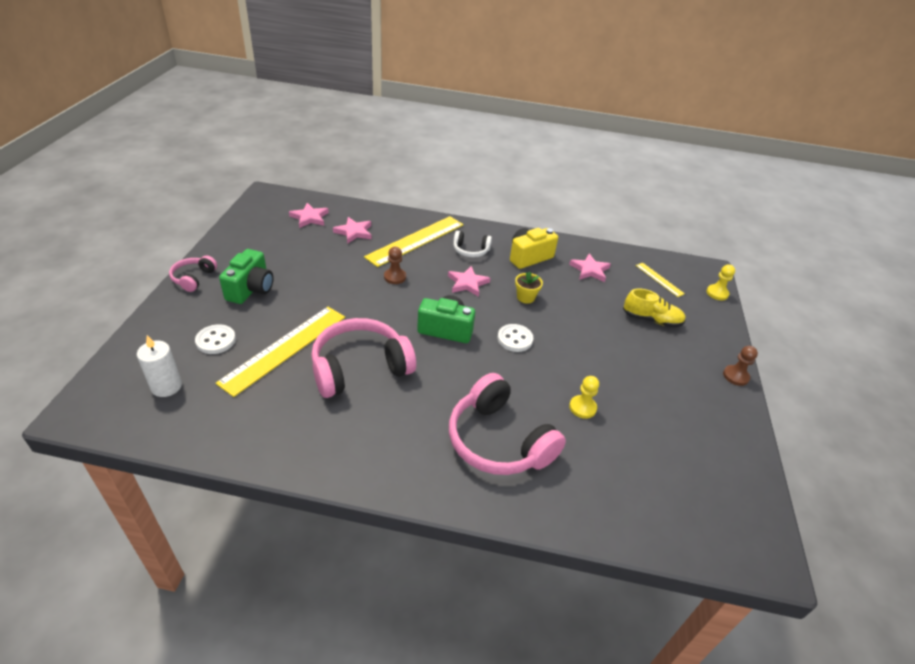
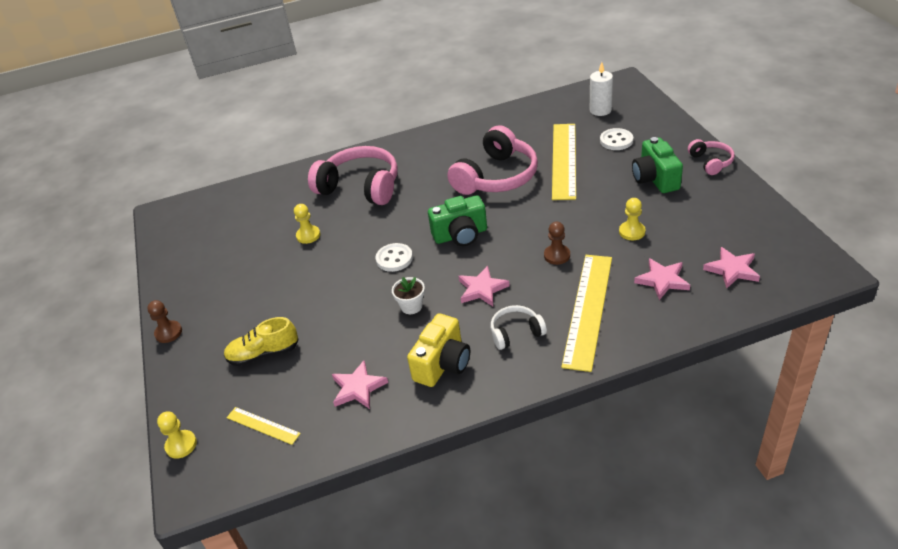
camera: 160 degrees right, 0 degrees up
(327, 265) = (632, 232): none -> yellow pawn
(525, 297) = (411, 306): yellow flower pot -> white flower pot

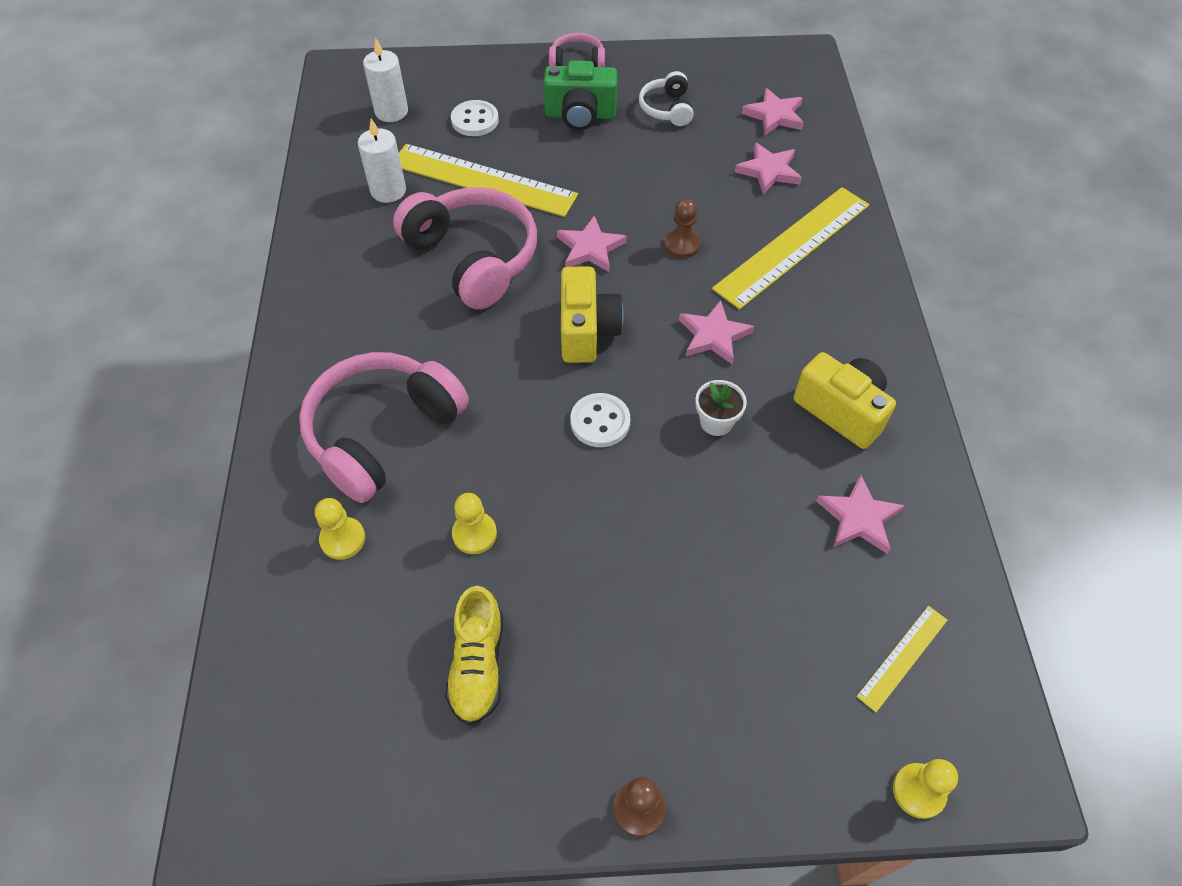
camera: 80 degrees left, 15 degrees up
(264, 354) = (750, 641): yellow shoe -> yellow shoe (478, 664)
(460, 235) = (587, 331): green camera -> yellow camera
(516, 333) = (809, 322): white headphones -> white headphones (667, 109)
(530, 218) = (590, 248): none -> pink star
(532, 131) = (388, 191): none -> white candle
(588, 309) = (793, 246): yellow ruler -> yellow ruler turned 75 degrees counterclockwise
(632, 232) = (670, 167): yellow pawn -> yellow pawn (343, 539)

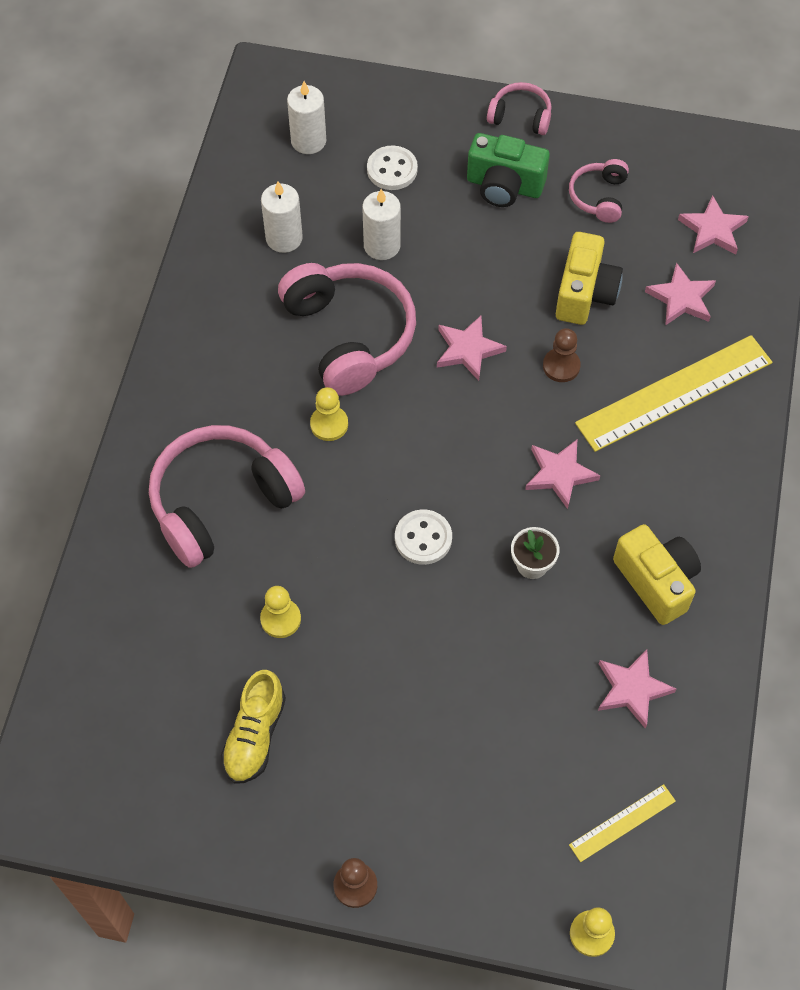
camera: 15 degrees right, 5 degrees up
(343, 539) = (165, 595): yellow pawn -> yellow pawn (329, 424)
(483, 180) = (382, 245): yellow ruler -> white candle
(587, 331) = (438, 441): yellow camera -> yellow camera (584, 293)
(667, 109) = (599, 197): white headphones -> pink headphones

